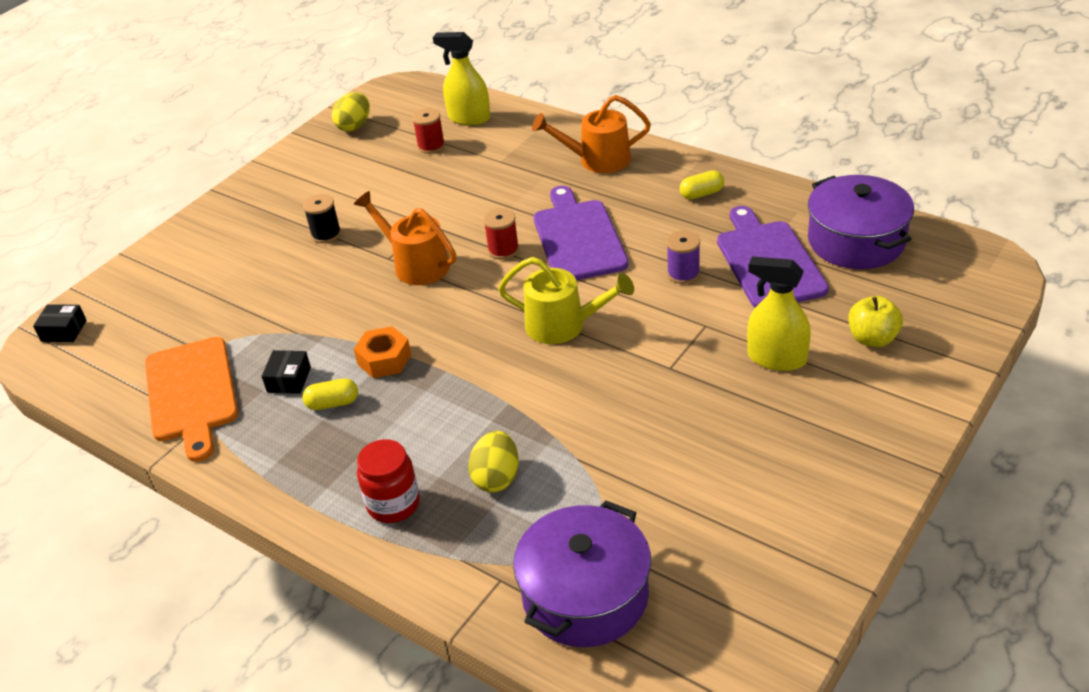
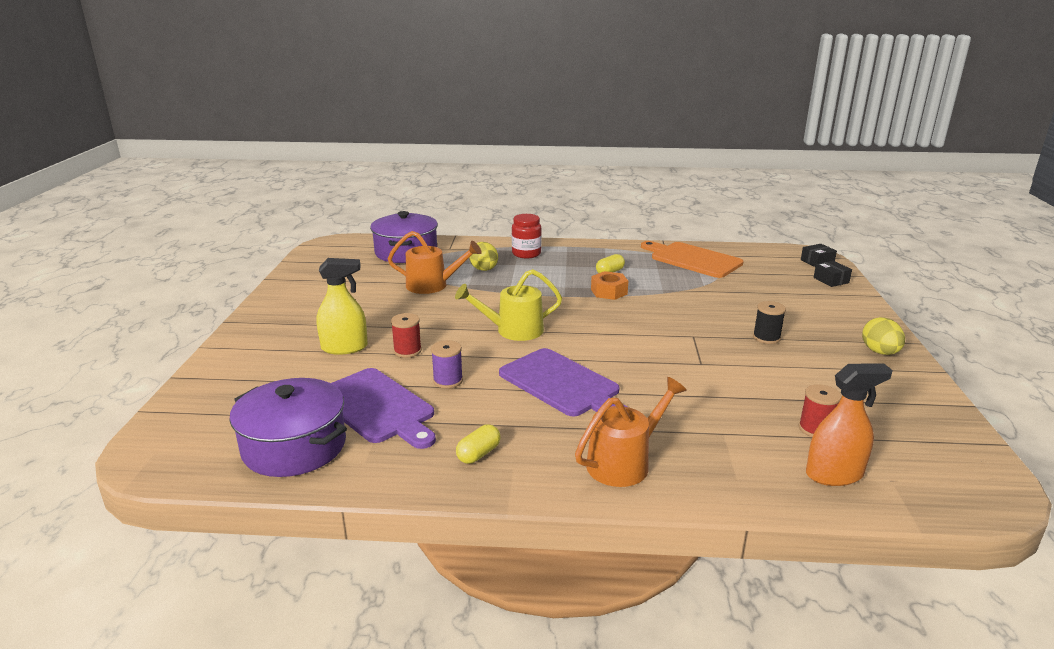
camera: 145 degrees right, 15 degrees down
(289, 380) = (650, 274): black box -> black box (831, 280)
(354, 126) = (930, 428): yellow egg -> yellow egg (880, 352)
(415, 264) = (666, 337): orange watering can -> orange watering can (432, 285)
(469, 118) = (834, 474): yellow spray bottle -> orange spray bottle
(503, 250) = (613, 361): red spool -> red spool (407, 351)
(872, 338) = (271, 374): yellow apple -> none

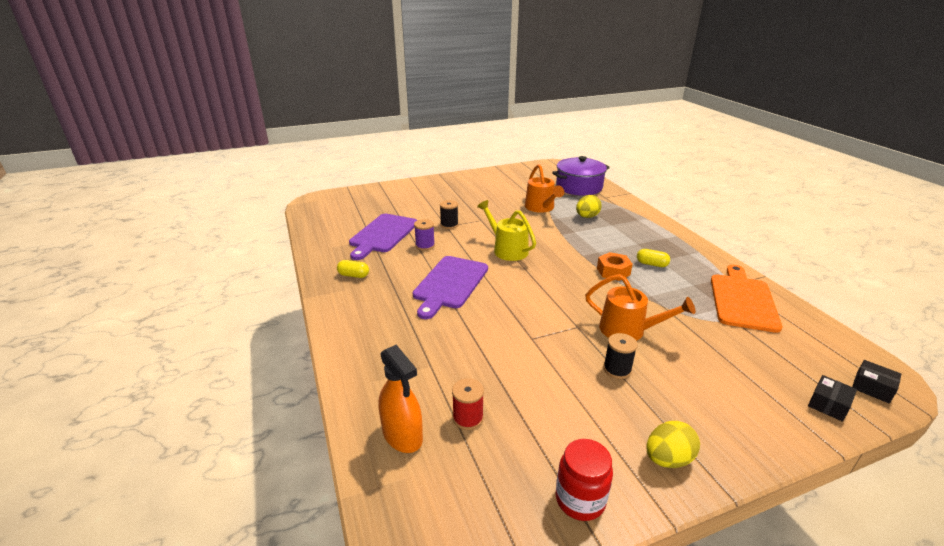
camera: 65 degrees right, 5 degrees up
(294, 446) = (336, 226): purple pot -> none
(344, 347) = (438, 208): yellow spray bottle -> none
(407, 351) = (449, 225): red spool -> black spool
(526, 254) = (636, 224): red jar -> red jar (580, 499)
(624, 462) = (369, 327): orange watering can -> orange watering can (628, 330)

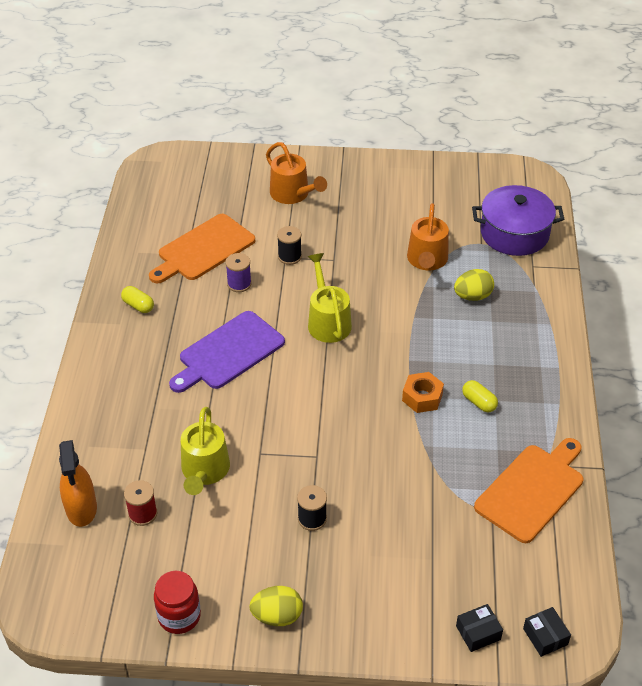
camera: 25 degrees right, 15 degrees up
(382, 234) = (203, 249): purple cutting board -> orange cutting board
(497, 365) = (204, 471): none -> yellow watering can
(628, 330) = (365, 480): orange watering can -> orange watering can (293, 194)

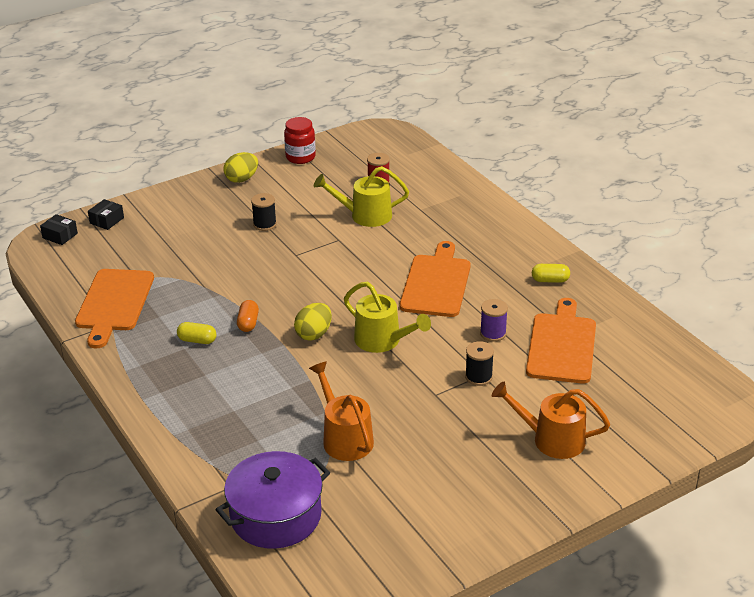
camera: 145 degrees right, 10 degrees down
(81, 508) = (420, 170): orange spray bottle -> none
(204, 471) = (365, 215): yellow watering can -> yellow watering can turned 60 degrees counterclockwise
(228, 352) = (436, 283): purple cutting board -> orange cutting board
(422, 397) = (248, 323): orange nut -> orange capsule
(472, 296) = (269, 424): yellow egg -> yellow egg (314, 334)

